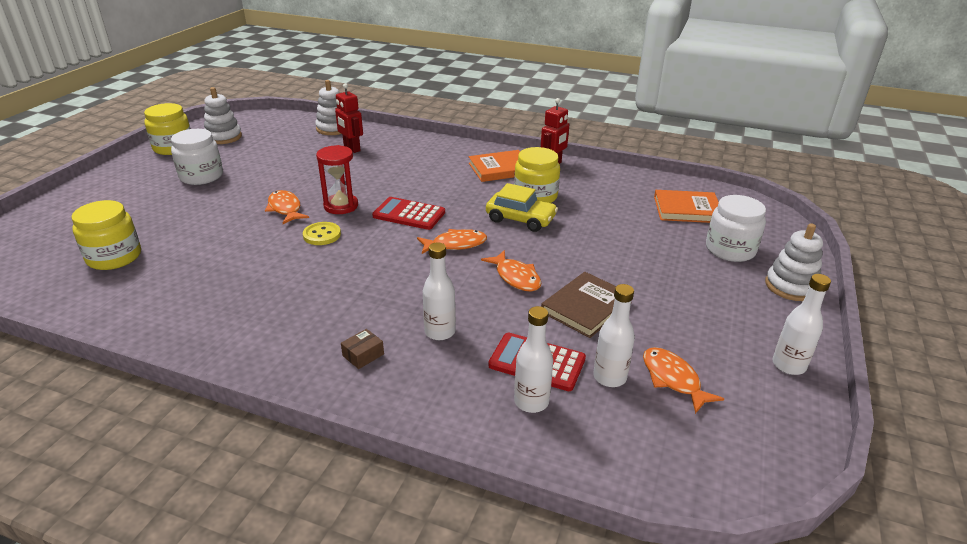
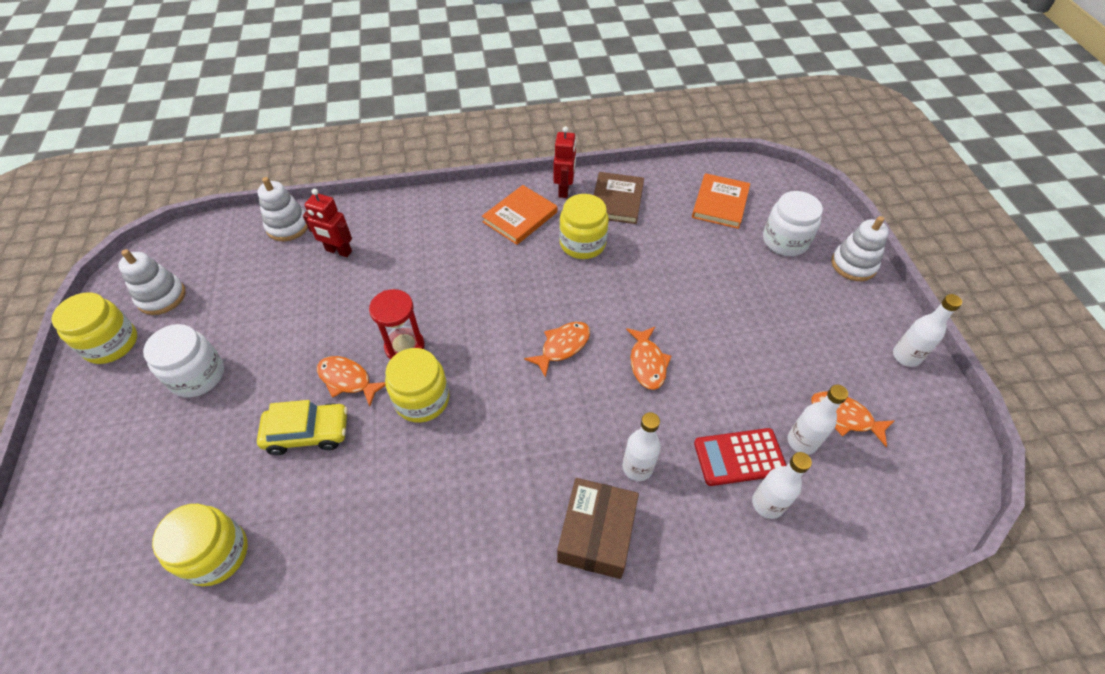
camera: 30 degrees left, 20 degrees up
(322, 235) = (422, 399): yellow button -> yellow jar
(363, 355) = (596, 534): brown box -> brown box, size x2.27
(409, 214) = (484, 326): red calculator -> none
(516, 277) = (647, 363): orange fish -> orange fish turned 60 degrees clockwise
(520, 219) = (593, 282): yellow car -> yellow car (308, 433)
(586, 307) = (729, 370): brown book -> brown book (616, 200)
(687, 209) = (720, 203): orange book -> orange book turned 45 degrees counterclockwise

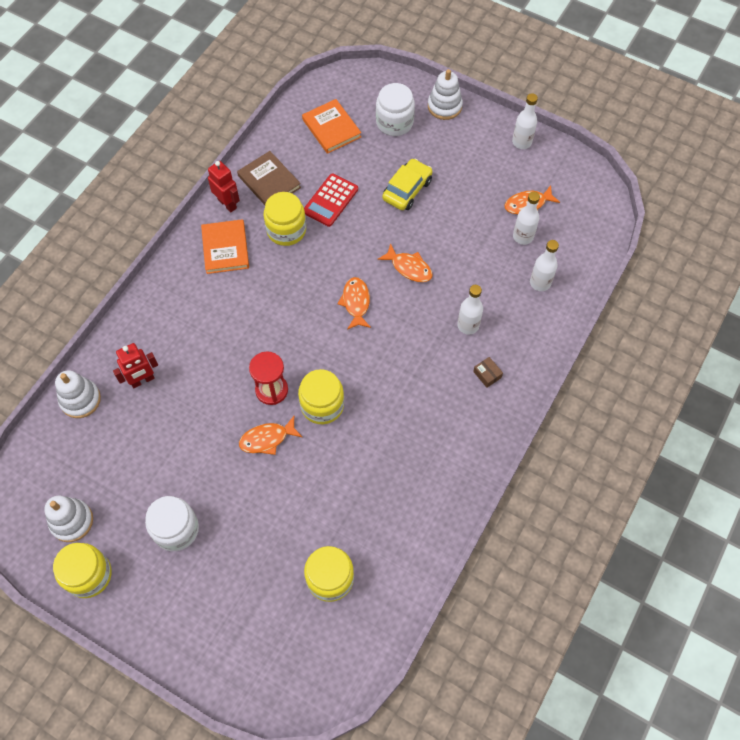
camera: 50 degrees left, 10 degrees up
(308, 433) = (288, 484): yellow car -> yellow car (407, 190)
(596, 534) = (487, 374): brown box -> brown box, size x0.44
(739, 457) = (505, 273): red calculator -> red calculator (330, 200)

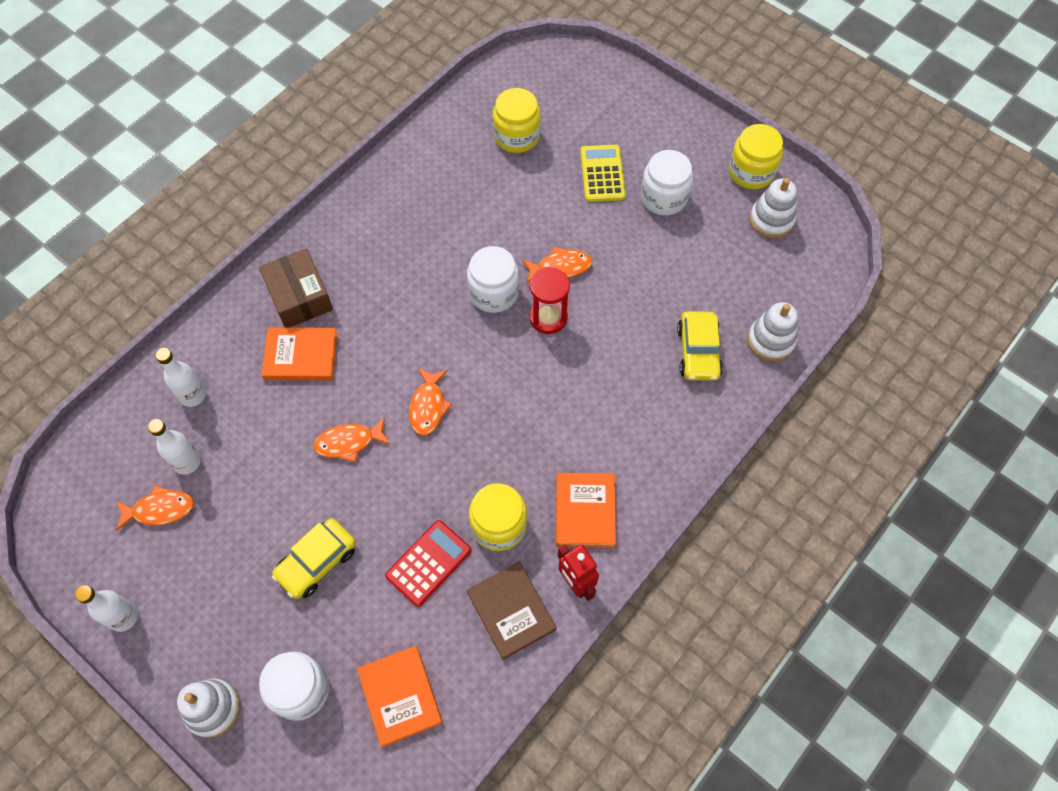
camera: 170 degrees left, 0 degrees up
(142, 380) = (698, 352): red robot -> yellow car
(238, 547) = (602, 174): none -> yellow calculator
(322, 405) = (494, 292): yellow jar -> white jar
(409, 267) = (349, 442): orange fish -> orange fish turned 60 degrees counterclockwise
(468, 325) = (301, 356): white bottle -> orange book
(487, 374) = (299, 297): brown box -> brown box, size x2.27

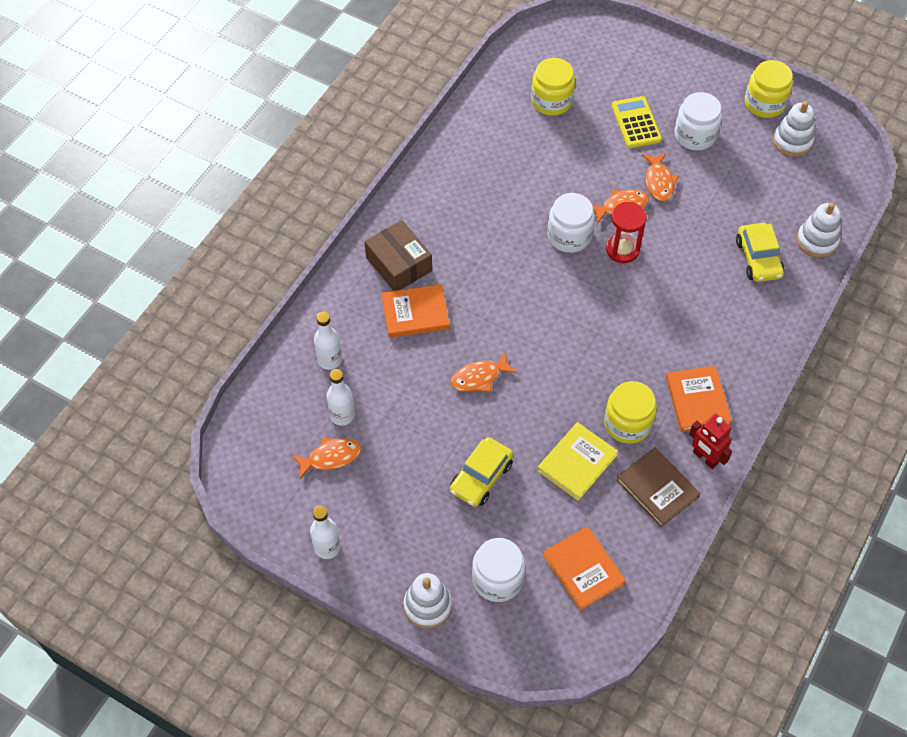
camera: 10 degrees left, 5 degrees down
(428, 406) = (539, 338): orange fish -> orange fish (659, 182)
(428, 563) = (577, 463): red calculator -> yellow book

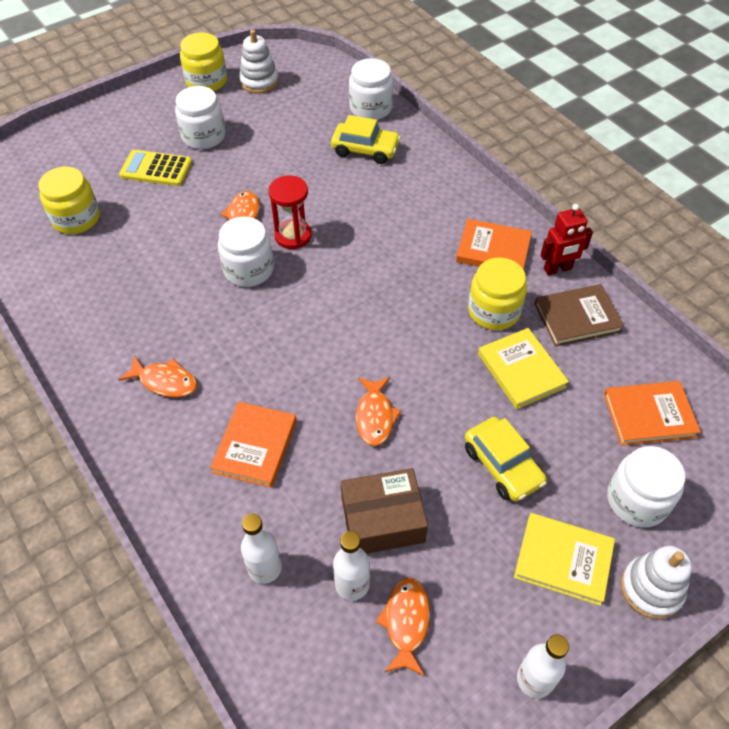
camera: 65 degrees left, 5 degrees down
(399, 264) = (178, 437): brown box -> brown box (382, 520)
(423, 541) = (563, 560): none -> yellow book
(659, 182) = (235, 180): orange fish -> orange fish (165, 381)
(817, 241) = (371, 108): white stacking toy -> white jar

